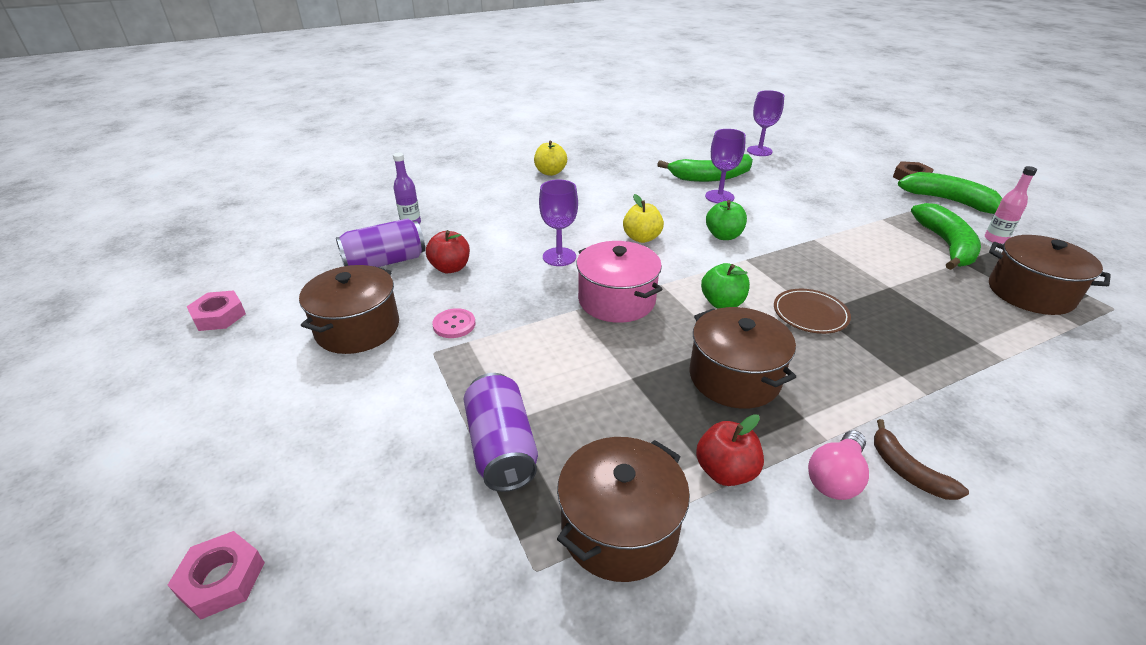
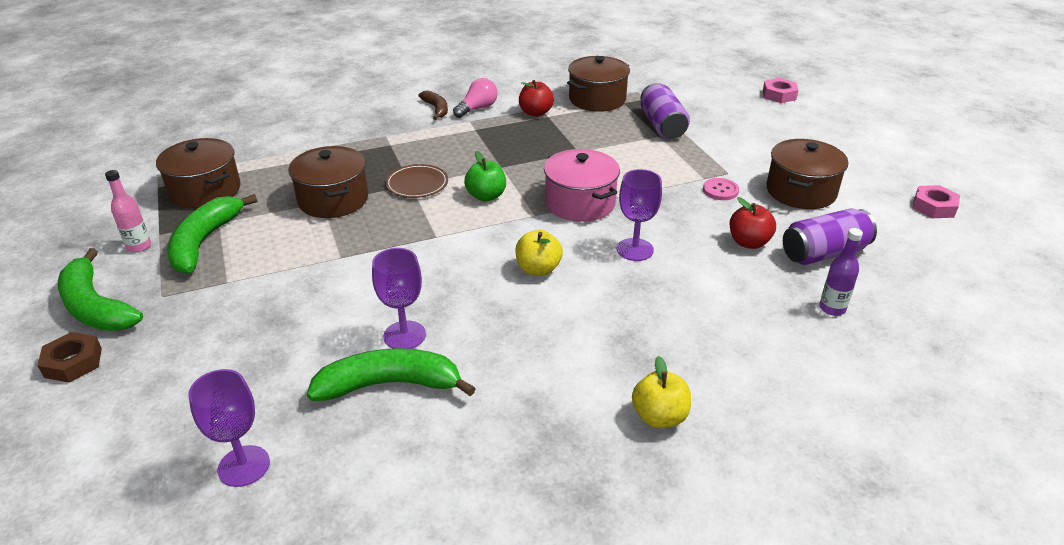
camera: 175 degrees left, 0 degrees up
(723, 236) = (440, 267): green apple -> none
(734, 377) = (506, 149): brown pot -> brown pot (333, 200)

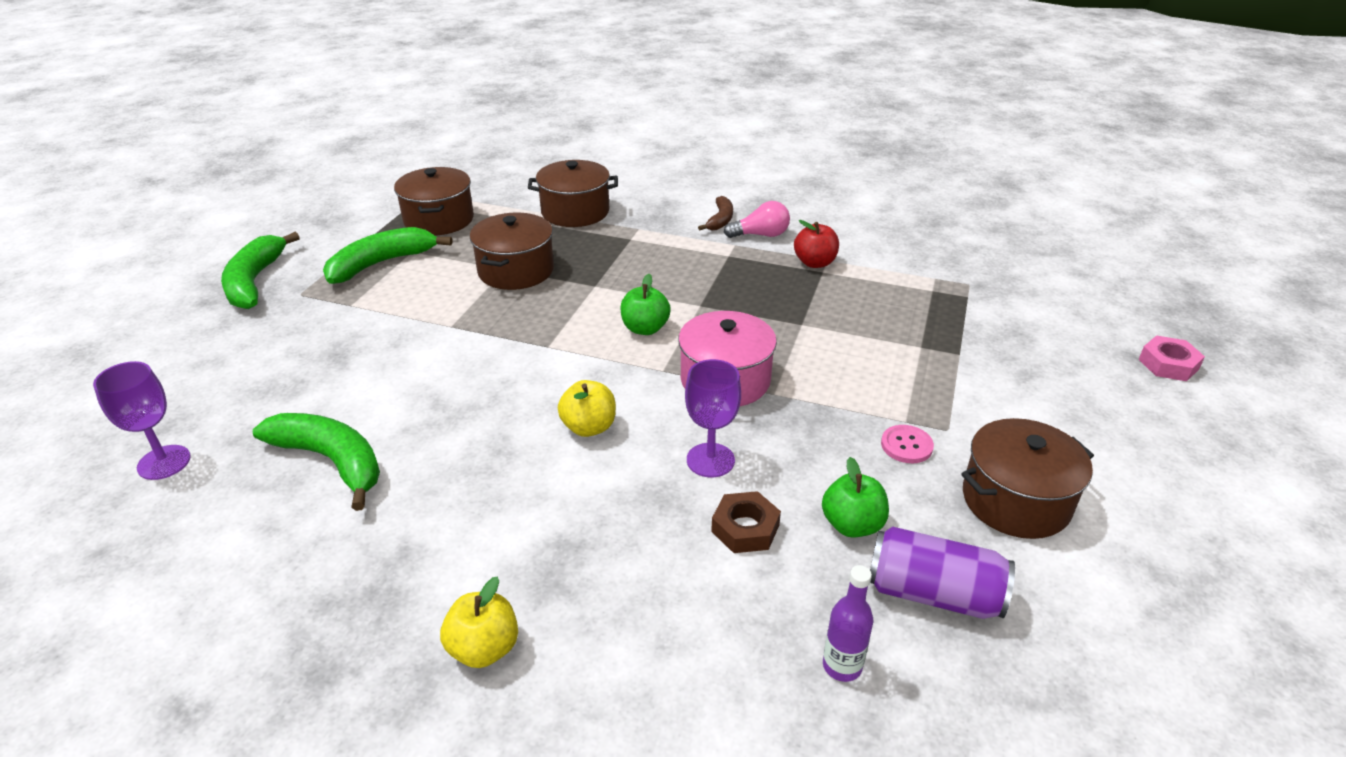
camera: 40 degrees right, 0 degrees up
(73, 362) = (190, 317): brown nut -> brown nut (745, 528)
(139, 246) = (339, 246): pink bottle -> none
(404, 335) = (400, 424): purple goblet -> none
(417, 184) = (601, 288): brown plate -> none
(597, 99) = (905, 275): brown pot -> brown pot (575, 212)
(662, 126) = (943, 337): purple can -> none
(749, 242) = (852, 525): red apple -> green apple
(934, 207) = (1204, 629): pink nut -> none

